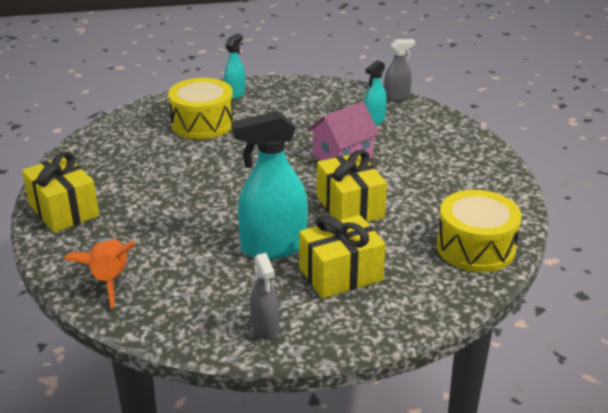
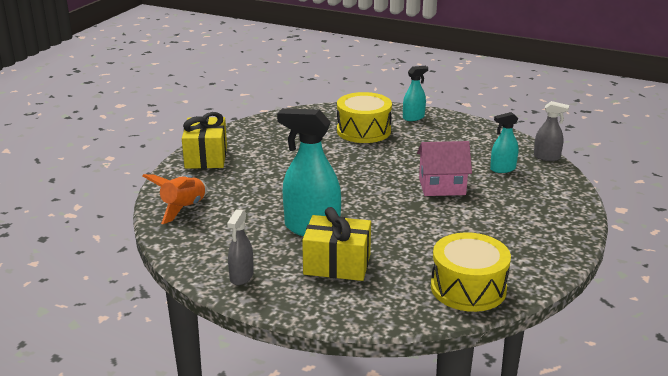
camera: 35 degrees right, 5 degrees down
(350, 207) = (402, 223): yellow gift -> none

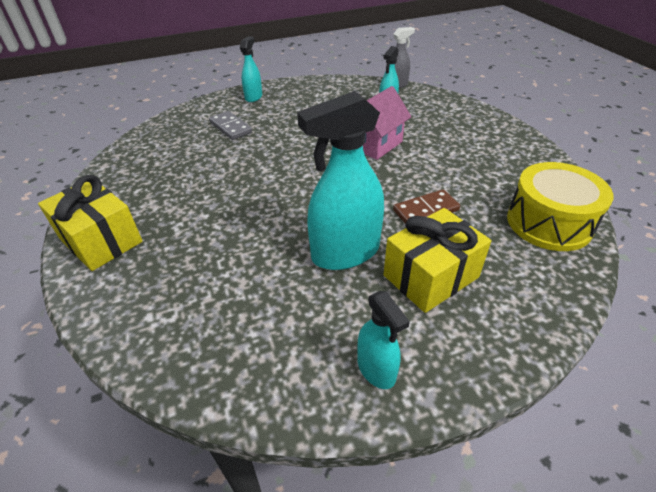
camera: 45 degrees left, 15 degrees up
(183, 208) = (168, 328): orange rocket -> none
(241, 276) = (376, 369): grey spray bottle -> turquoise spray bottle
(363, 131) = (230, 127): yellow drum -> grey domino
(399, 237) = (426, 210): none -> brown domino

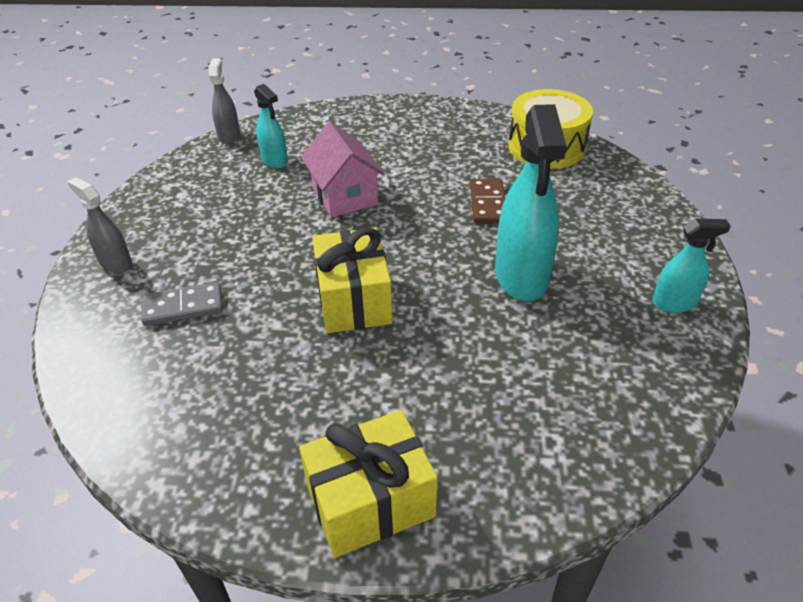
camera: 65 degrees left, 0 degrees up
(253, 97) = (115, 263): turquoise spray bottle -> grey spray bottle
(430, 276) = (580, 234): yellow gift -> yellow gift (353, 300)

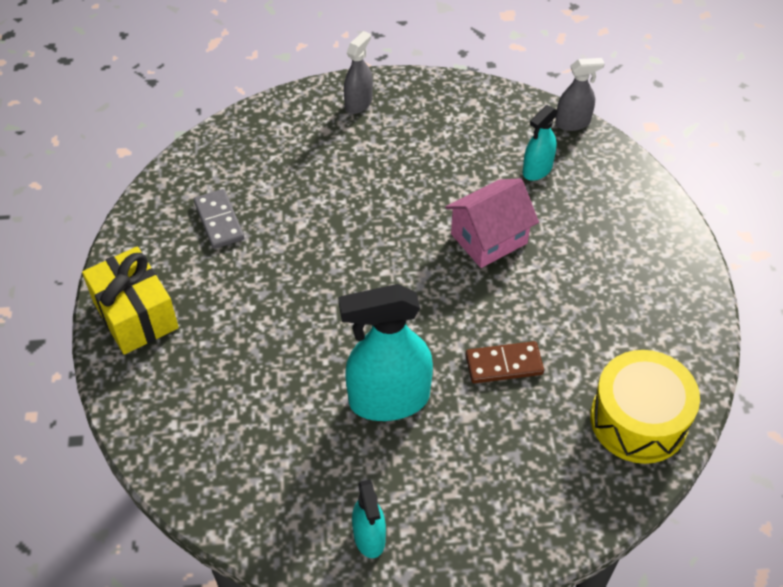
camera: 80 degrees right, 10 degrees up
(183, 307) = (313, 161): grey domino -> grey domino (219, 221)
(353, 300) = (336, 271): yellow gift -> none

